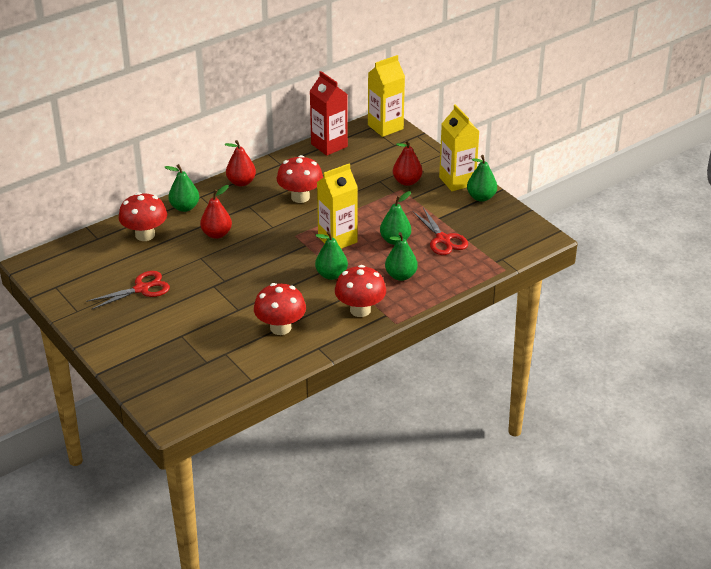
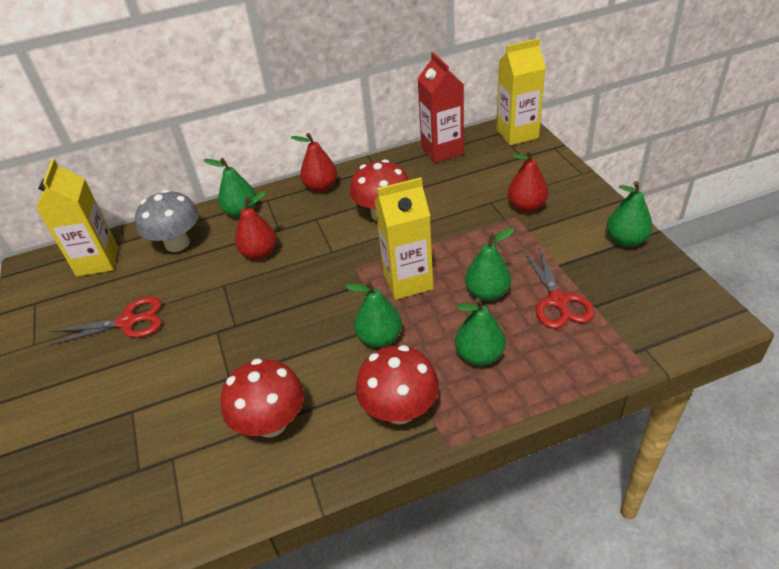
camera: 20 degrees right, 5 degrees up
(145, 235) = (177, 243): red mushroom -> grey mushroom
(457, 181) = (595, 212): yellow carton -> yellow carton (97, 261)

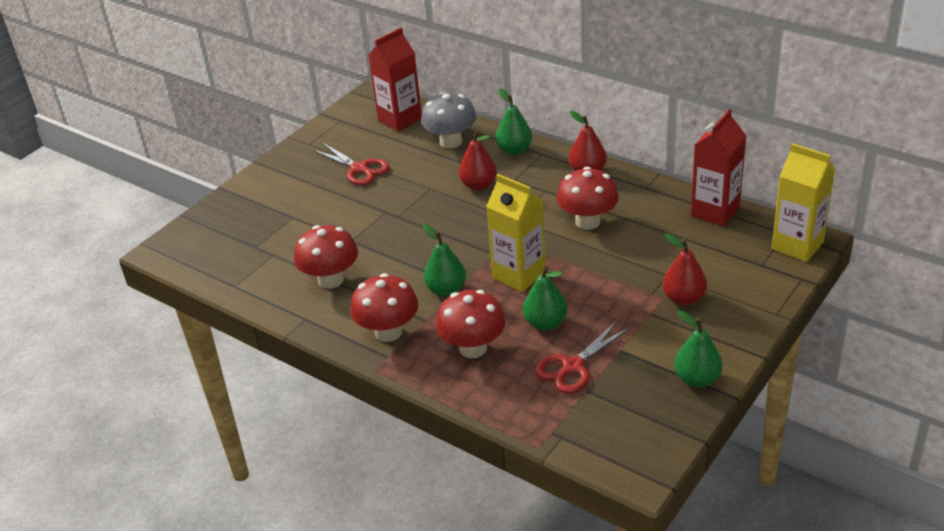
camera: 55 degrees right, 5 degrees down
(97, 261) = (400, 119): yellow carton -> red carton
(479, 355) = (473, 348): green pear -> red mushroom

